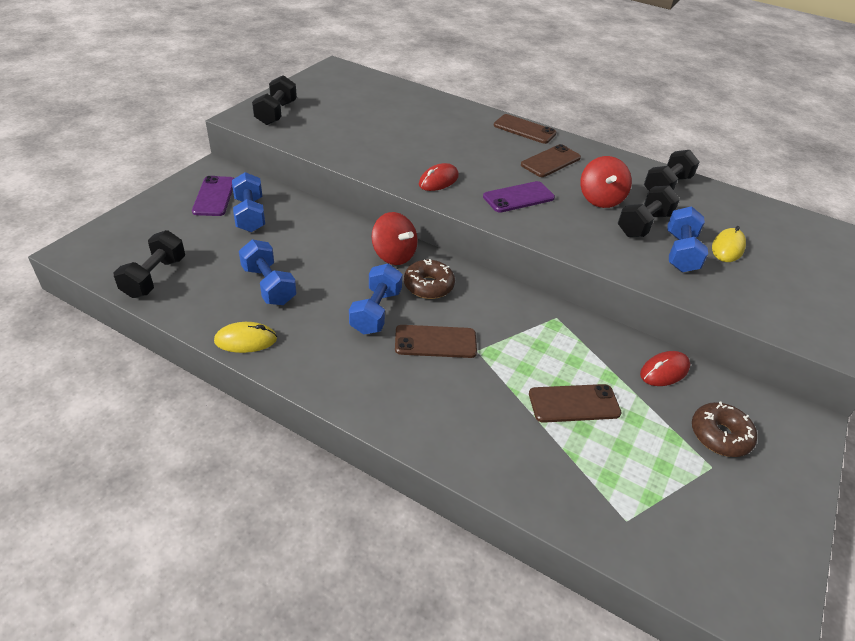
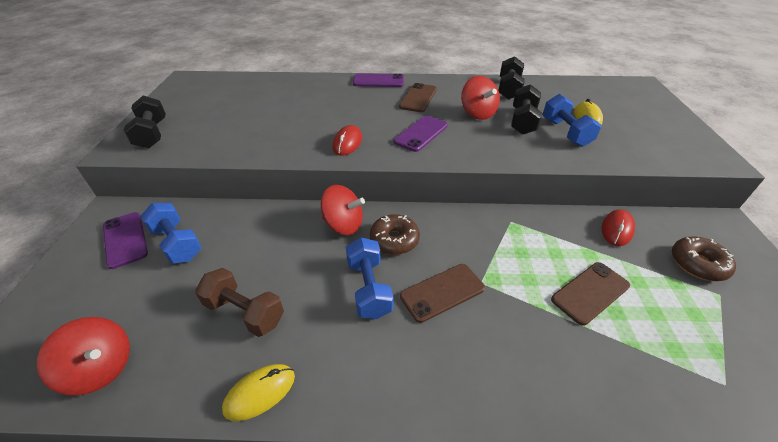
camera: 25 degrees left, 0 degrees up
(155, 277) = (101, 368): black dumbbell -> red spinning top
(268, 285) = (245, 312): blue dumbbell -> brown dumbbell
(524, 129) = (378, 81): brown phone -> purple phone

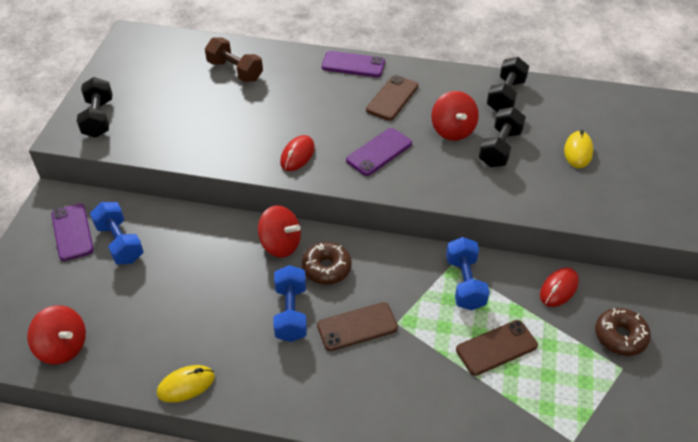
camera: 10 degrees right, 5 degrees up
(245, 312) = (178, 318): brown dumbbell -> brown dumbbell (235, 71)
(565, 132) = (540, 170): blue dumbbell -> blue dumbbell (465, 283)

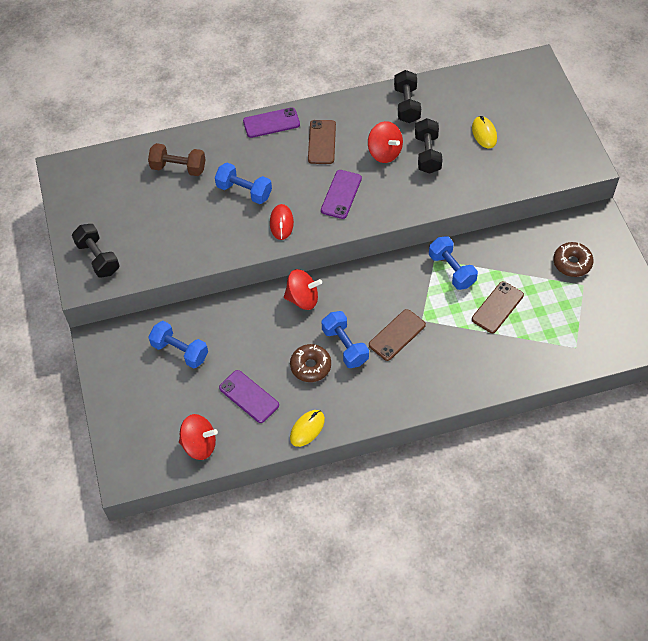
camera: 25 degrees left, 10 degrees up
(72, 232) = (135, 359): purple phone -> purple phone (249, 396)
(282, 113) = (244, 191): none -> blue dumbbell
(326, 268) = (348, 302): brown donut -> brown donut (310, 366)
(559, 289) = (516, 246): red mouse -> none

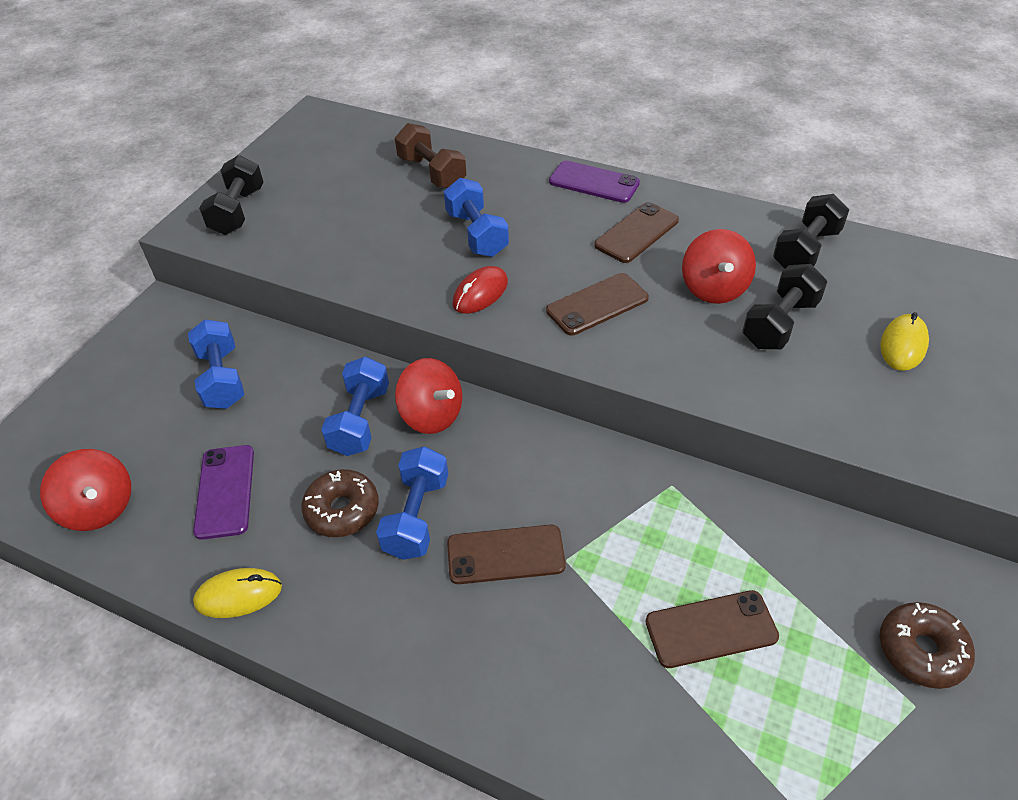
camera: 40 degrees right, 10 degrees down
(341, 194) = (597, 304): purple phone -> brown phone
(451, 270) = (684, 518): blue dumbbell -> blue dumbbell (360, 420)

